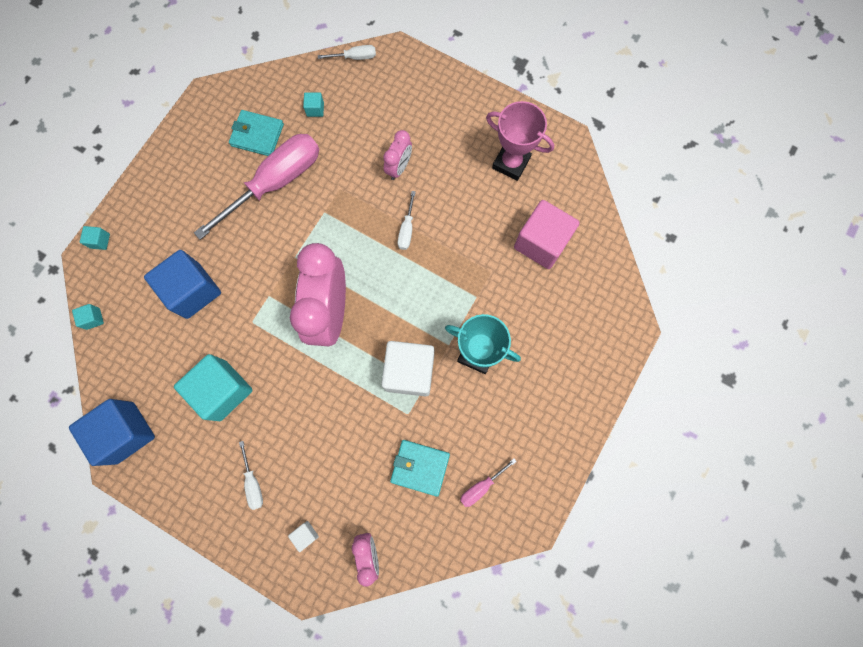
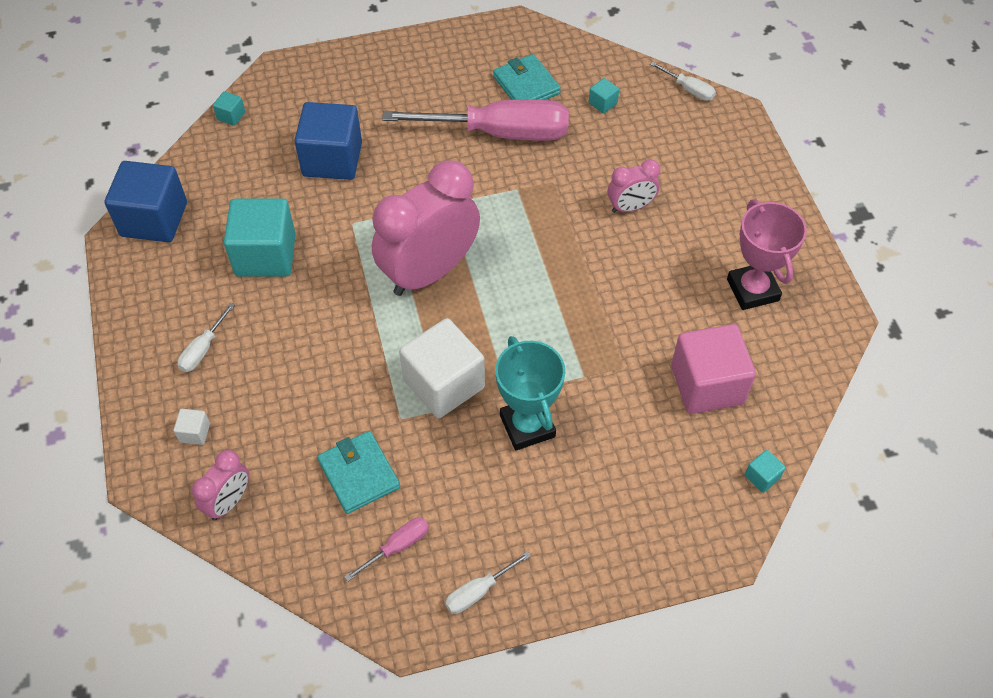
camera: 45 degrees right, 20 degrees down
(100, 241) = (303, 65): turquoise cube -> turquoise cube (762, 477)
(407, 229) = (579, 263): white screwdriver -> white screwdriver (478, 591)
(481, 486) = (397, 547): pink screwdriver -> pink screwdriver turned 135 degrees clockwise

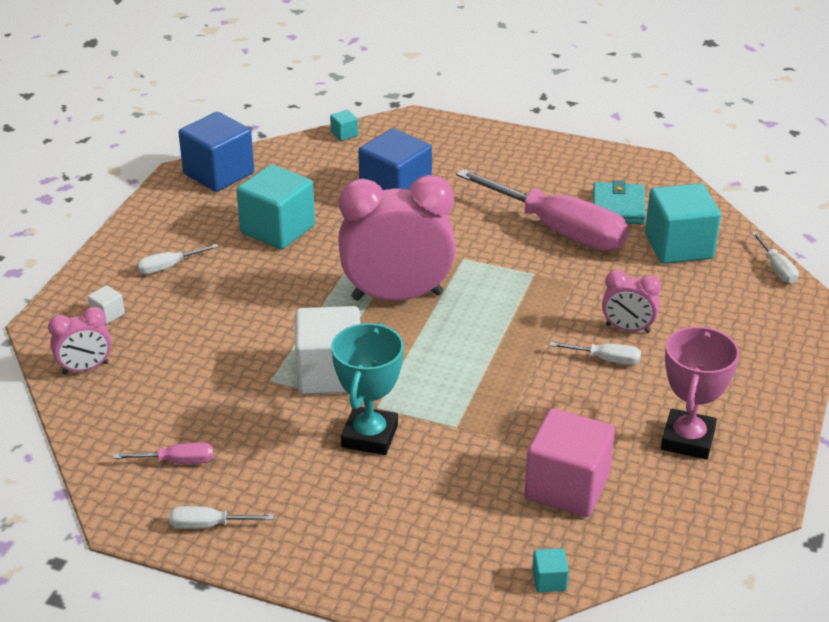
camera: 35 degrees right, 20 degrees down
(359, 474) = (199, 399): turquoise wallet -> none
(602, 103) = (678, 246): turquoise cube -> turquoise cube, size x2.40
(638, 247) = (605, 359): none -> white screwdriver

